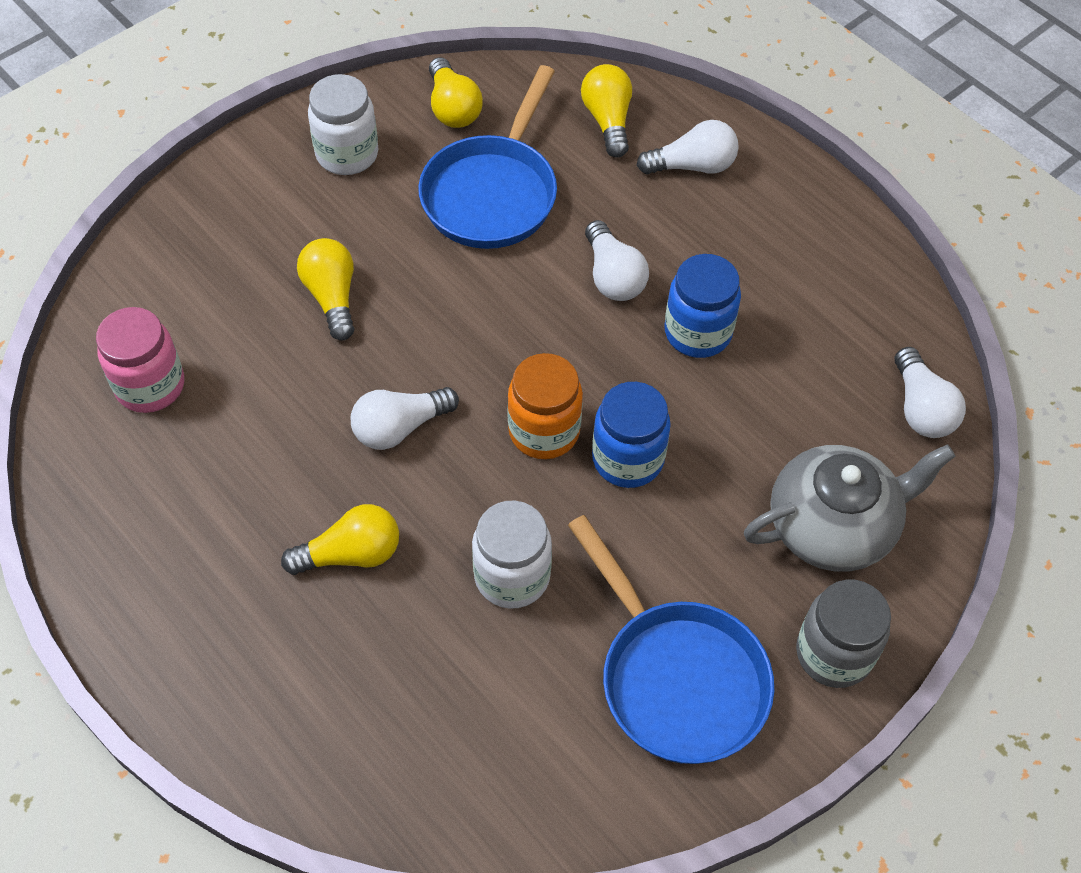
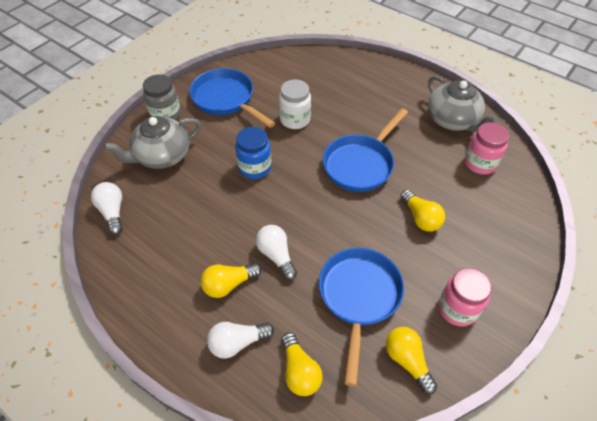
camera: 170 degrees right, 5 degrees down
(139, 505) = (452, 120): none -> grey teapot
(347, 154) = (457, 309): white jar -> pink jar
(351, 554) = (361, 117): yellow light bulb -> yellow light bulb (229, 284)
(400, 427) = (360, 164): white light bulb -> blue pan
(544, 431) = (295, 173): orange jar -> none
(697, 332) = (226, 231): blue jar -> none

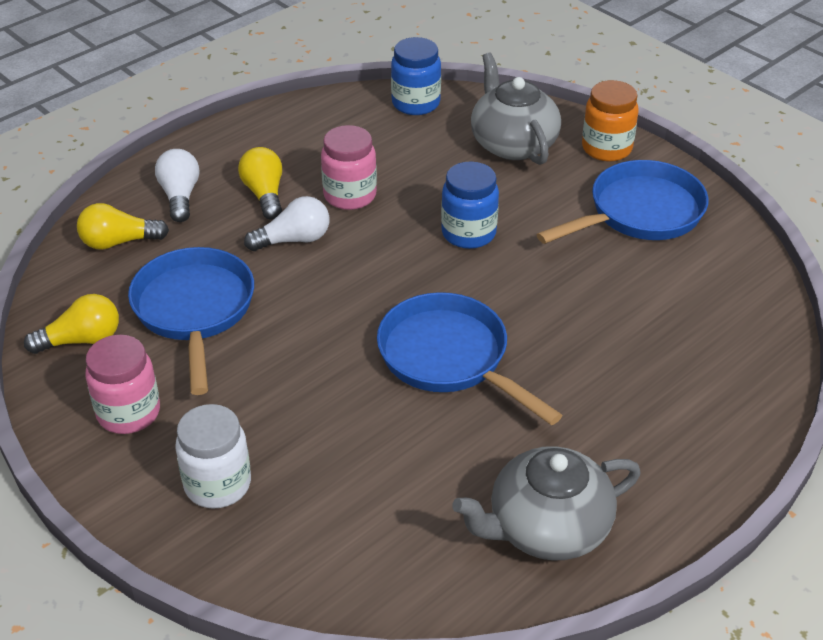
camera: 100 degrees right, 10 degrees down
(112, 212) = (416, 103): white light bulb -> blue jar
(165, 114) = (606, 148): grey jar -> orange jar
(295, 119) = (577, 290): white jar -> white jar (217, 484)
(359, 297) = (194, 310): blue pan -> blue pan turned 120 degrees counterclockwise
(420, 218) = (308, 411): yellow light bulb -> none
(480, 163) = (413, 537): pink jar -> pink jar (350, 195)

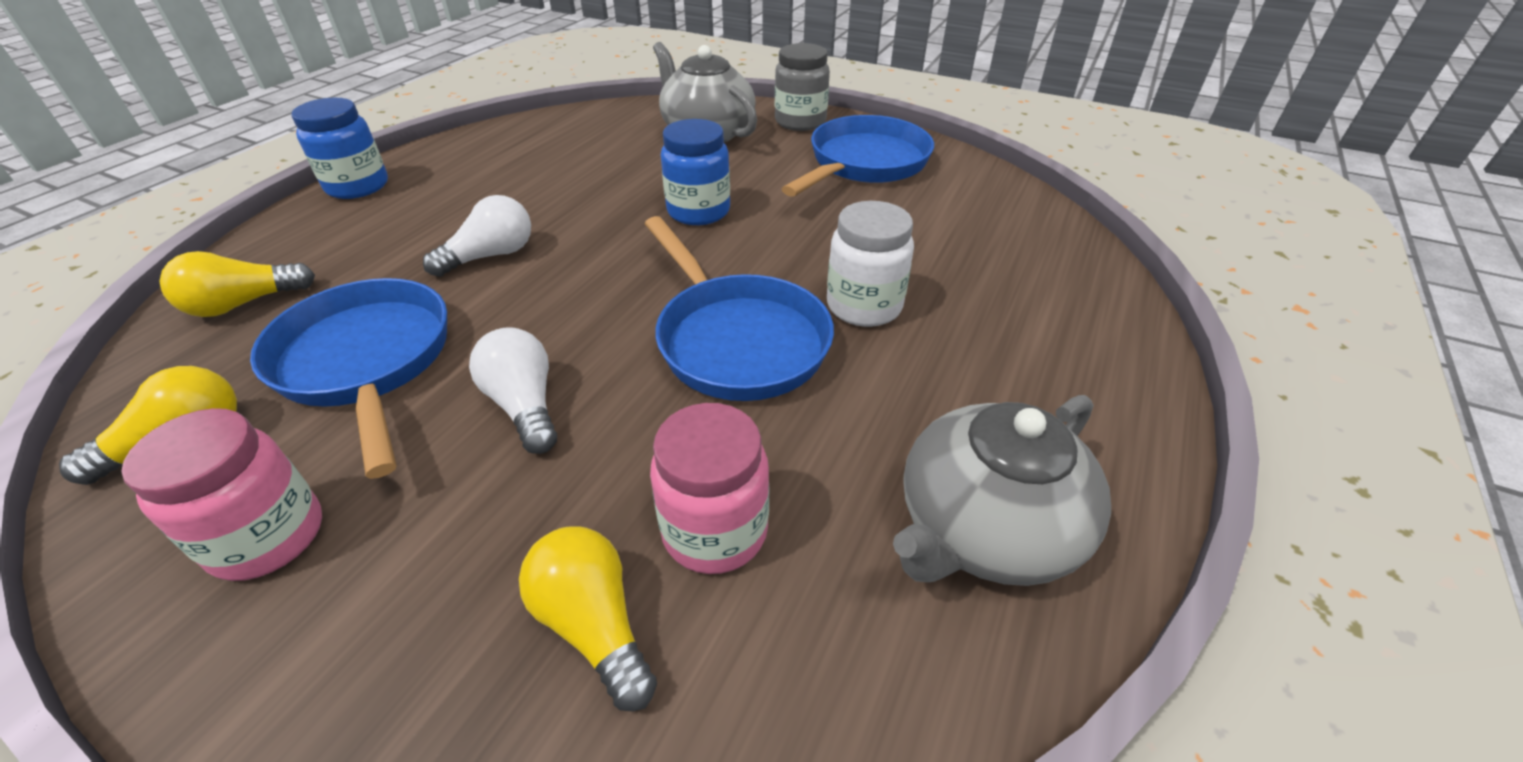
camera: 20 degrees left, 0 degrees up
(180, 196) = (329, 239): white light bulb -> white light bulb (524, 405)
(217, 484) = (446, 619): white jar -> white jar (864, 306)
(264, 194) = (442, 219): yellow light bulb -> yellow light bulb (594, 624)
(350, 195) = (548, 202): pink jar -> pink jar (715, 531)
(416, 103) = (592, 118): blue jar -> blue jar (357, 186)
(449, 358) = (737, 340): blue pan -> blue pan turned 150 degrees counterclockwise
(606, 148) = (800, 122): orange jar -> grey jar

